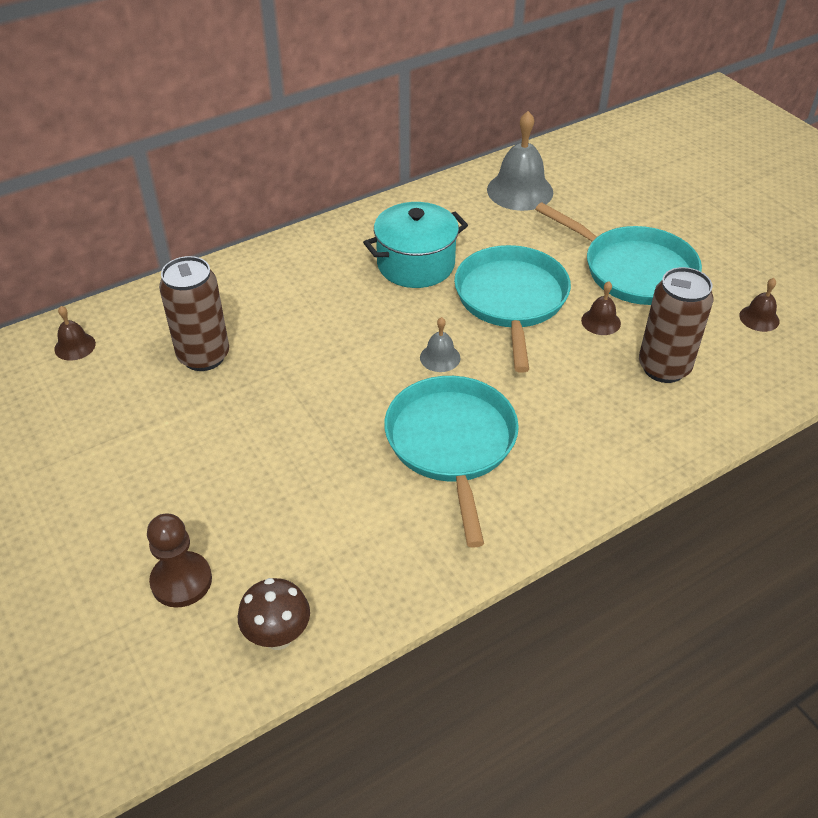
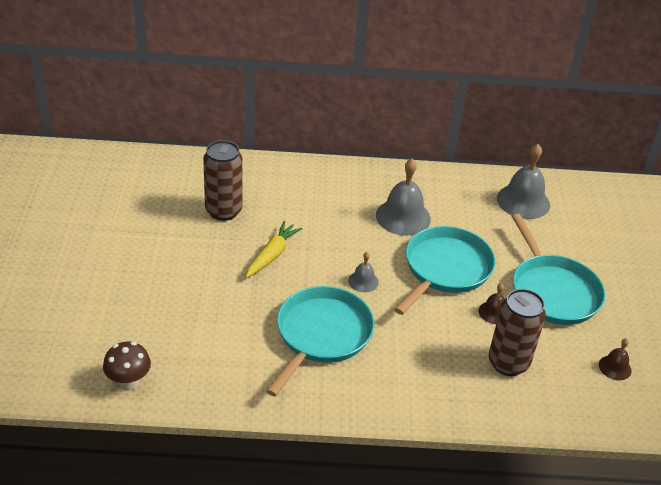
camera: 30 degrees right, 5 degrees down
(75, 346) = (159, 170): brown bell -> none
(181, 581) = (106, 326): brown pawn -> none
(310, 380) = (272, 255): none -> yellow carrot
(416, 264) = (403, 217): turquoise pot -> grey bell

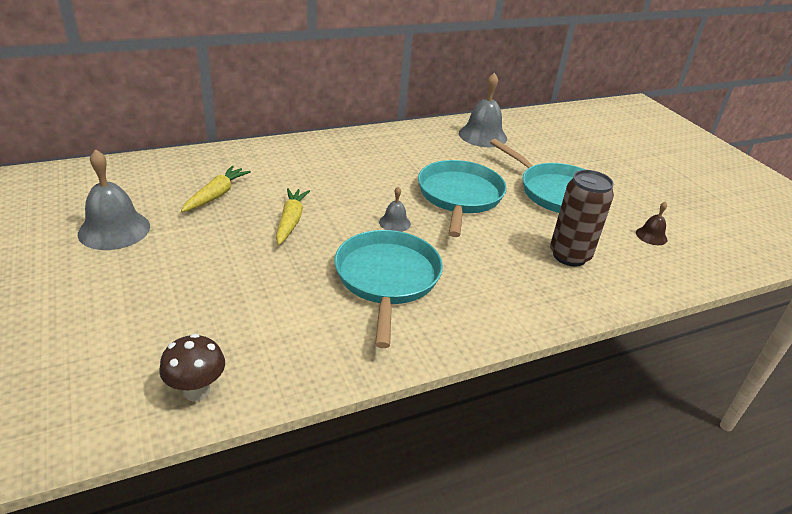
camera: 25 degrees left, 5 degrees down
(223, 211) = (216, 195): brown can -> yellow carrot
(403, 217) = (394, 165): grey bell -> grey bell (114, 230)
(493, 312) = (525, 219): brown bell -> none

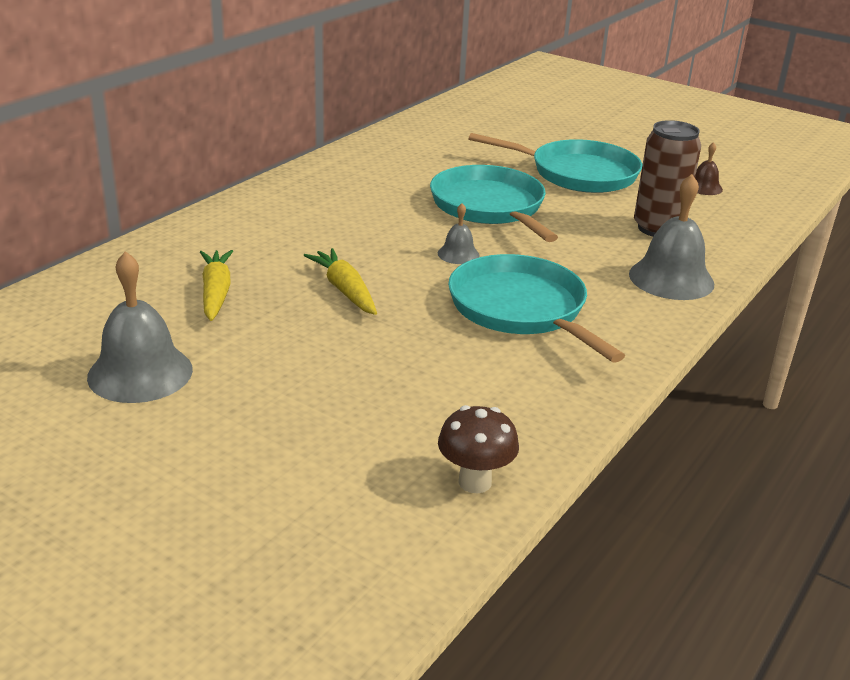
camera: 30 degrees left, 5 degrees down
(482, 135) = (434, 138): grey bell -> grey bell (671, 279)

